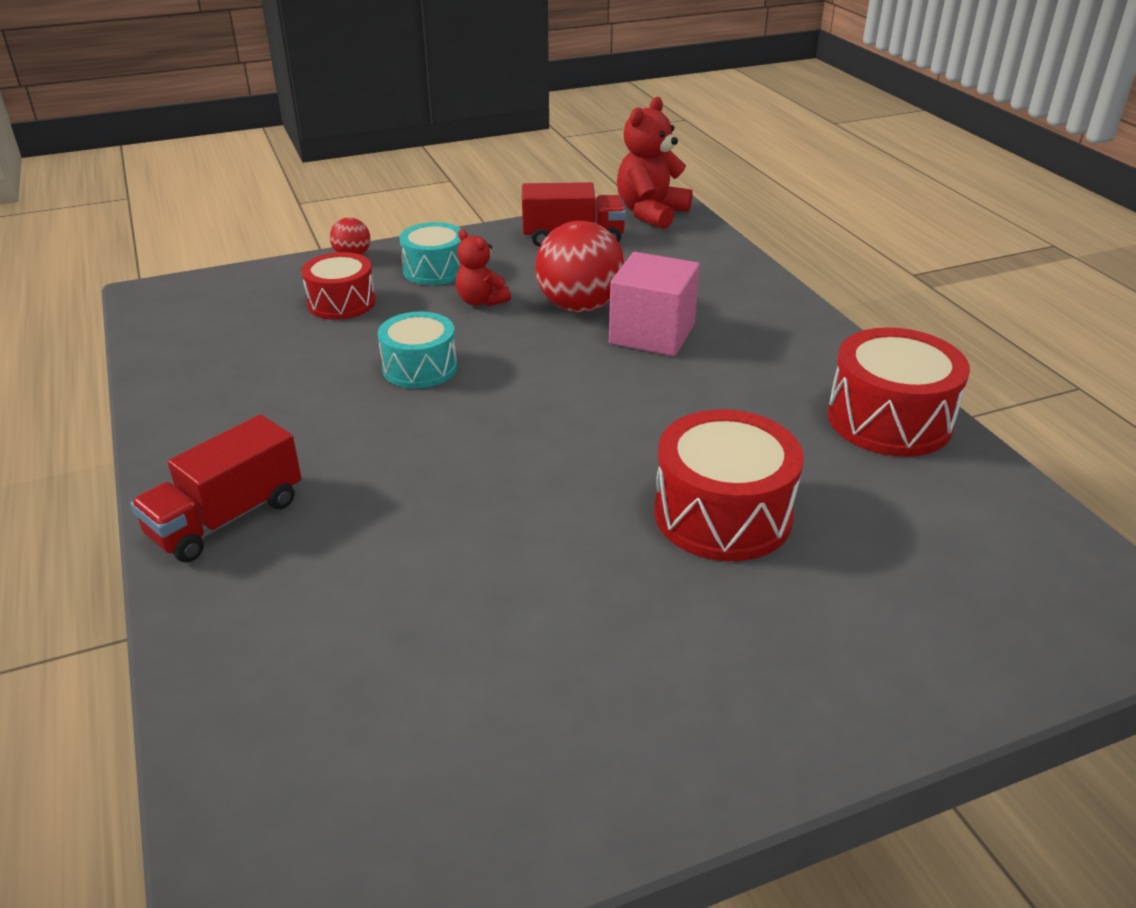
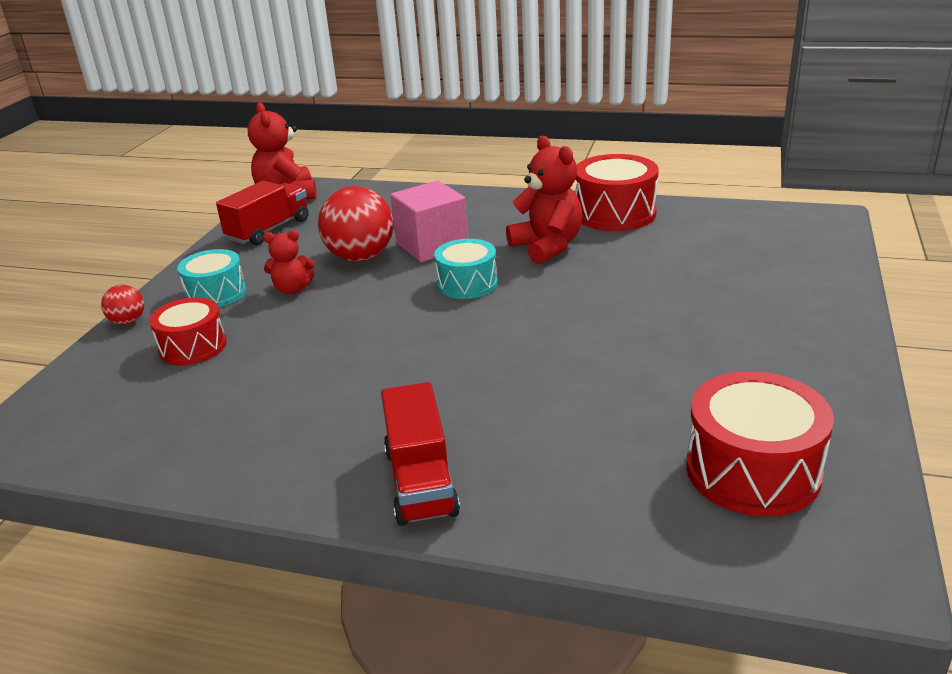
camera: 50 degrees left, 5 degrees down
(420, 368) = (341, 340): turquoise drum -> turquoise drum (467, 283)
(722, 514) = (641, 289): red drum -> red drum (752, 470)
(740, 406) = (547, 247): none -> red teddy bear

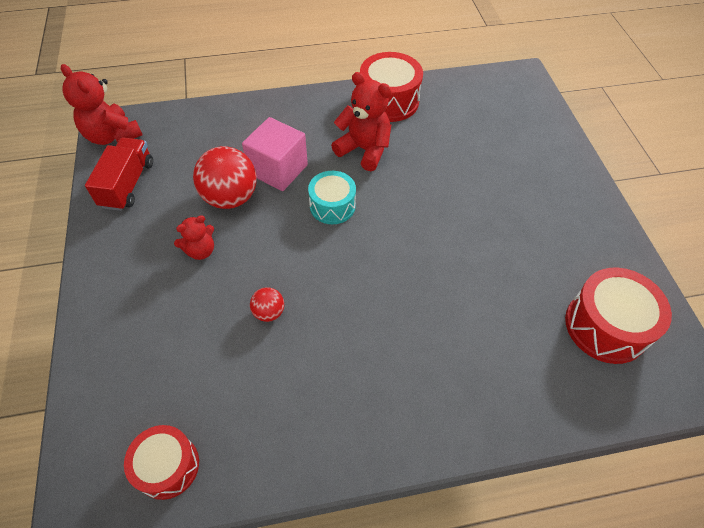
camera: 30 degrees left, 25 degrees up
(128, 321) = (83, 332): red ball -> red ball (269, 312)
(193, 347) = (165, 342): red drum -> red drum (168, 466)
(216, 293) = (138, 274): turquoise drum -> none
(421, 482) = (428, 413): red truck -> none

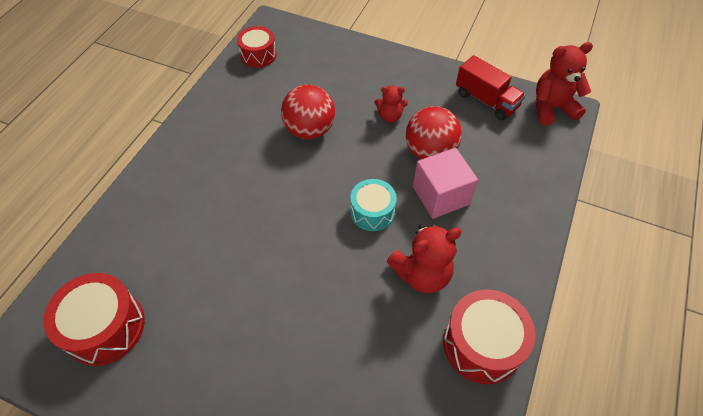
camera: 125 degrees right, 0 degrees up
(200, 250) = (390, 116): red teddy bear -> red teddy bear turned 90 degrees counterclockwise
(269, 312) = (309, 130): red ball -> red ball, size x2.03

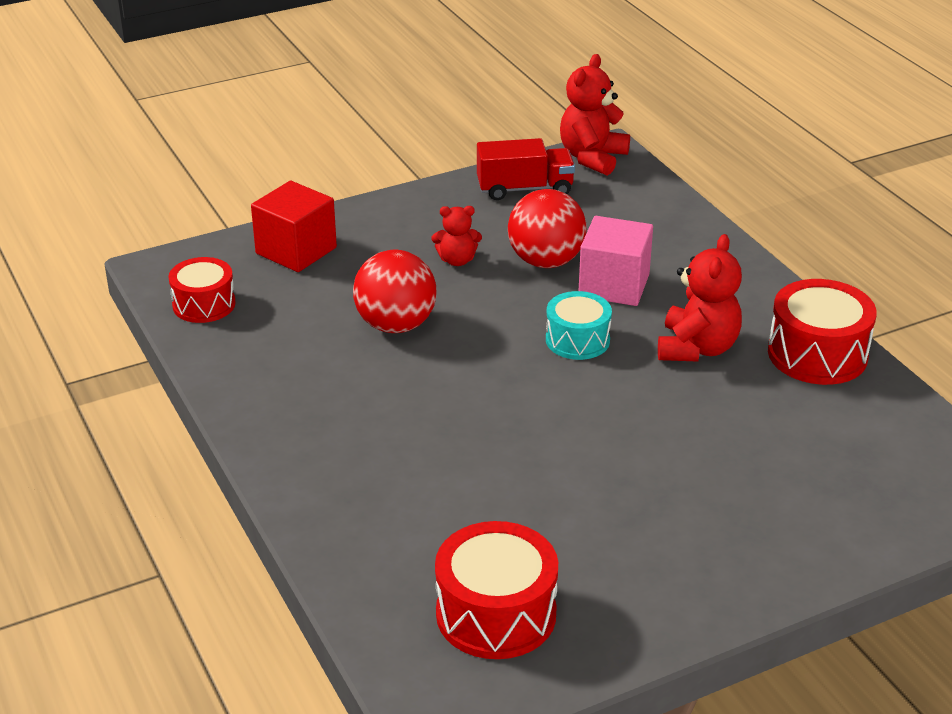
camera: 50 degrees left, 20 degrees down
(332, 55) = (296, 250): none -> red cube
(390, 116) = (457, 260): red teddy bear -> red teddy bear turned 45 degrees clockwise

